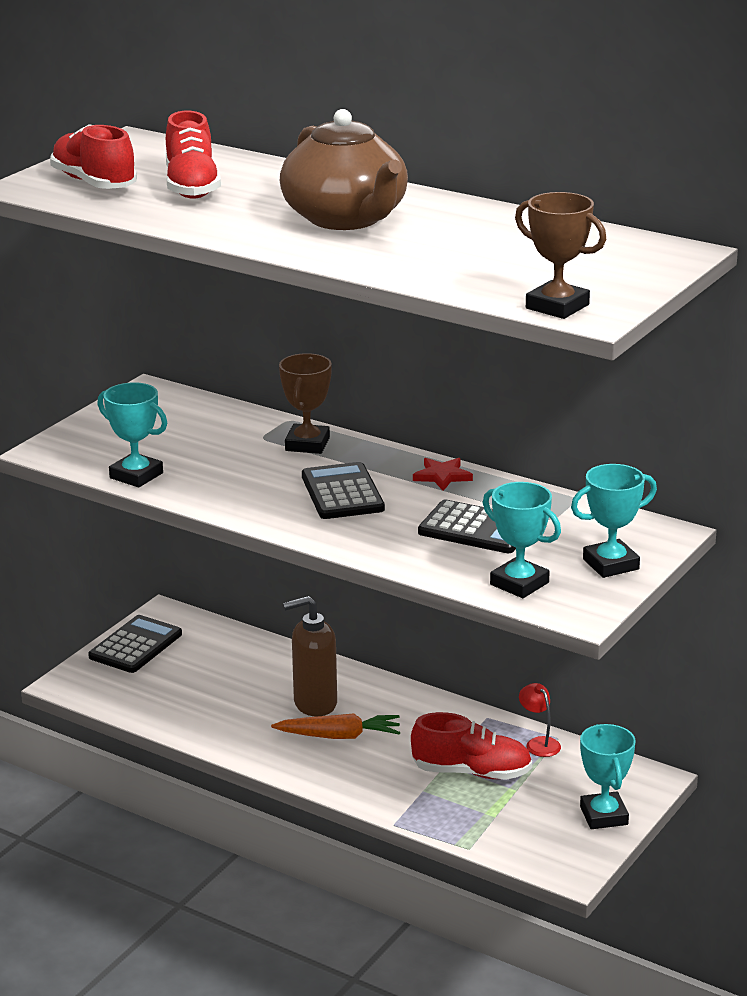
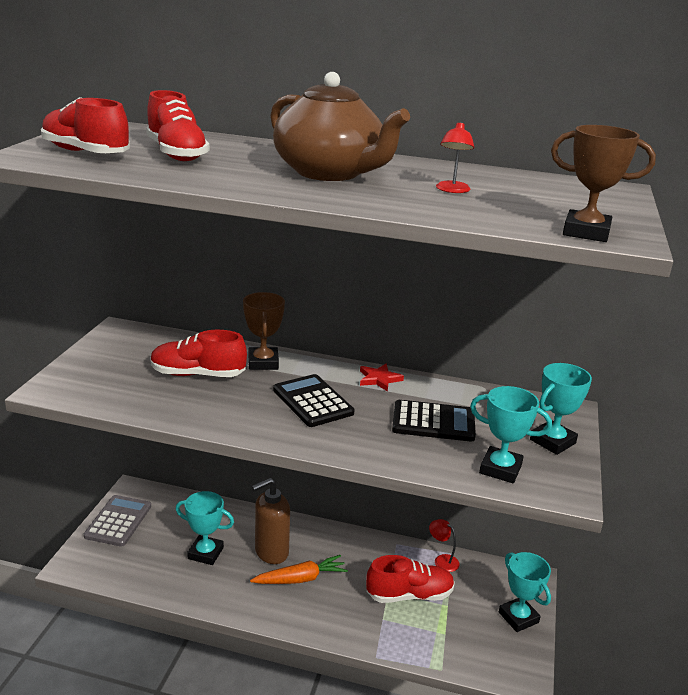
camera: 20 degrees left, 0 degrees up
(135, 645) = (118, 521): black calculator -> grey calculator
(136, 475) = (136, 404): turquoise trophy -> turquoise trophy (205, 553)
(221, 451) = (198, 374): none -> red shoe
(466, 247) = (452, 190): none -> red lamp

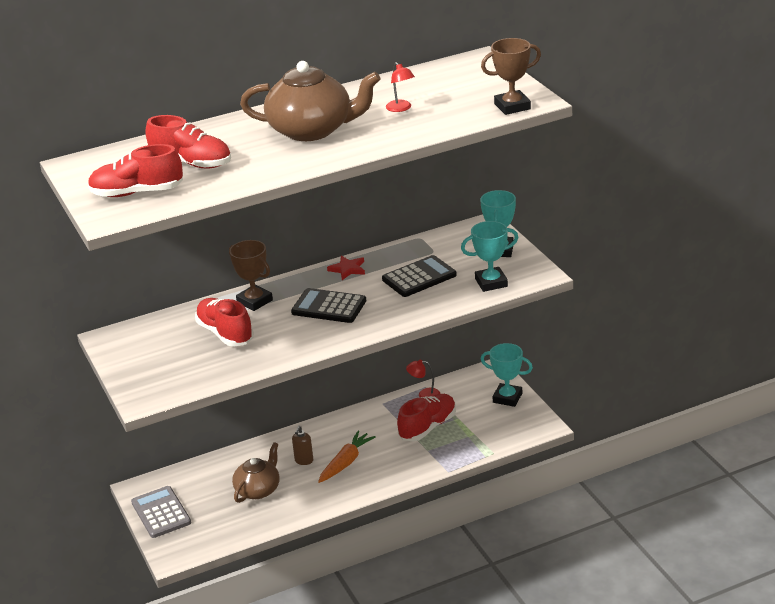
camera: 35 degrees left, 5 degrees up
(198, 374) = (225, 333): red shoe -> red shoe turned 90 degrees clockwise
(205, 553) = (258, 490): turquoise trophy -> brown teapot
(271, 552) = (304, 461): brown soap dispenser -> brown soap dispenser, size x0.53

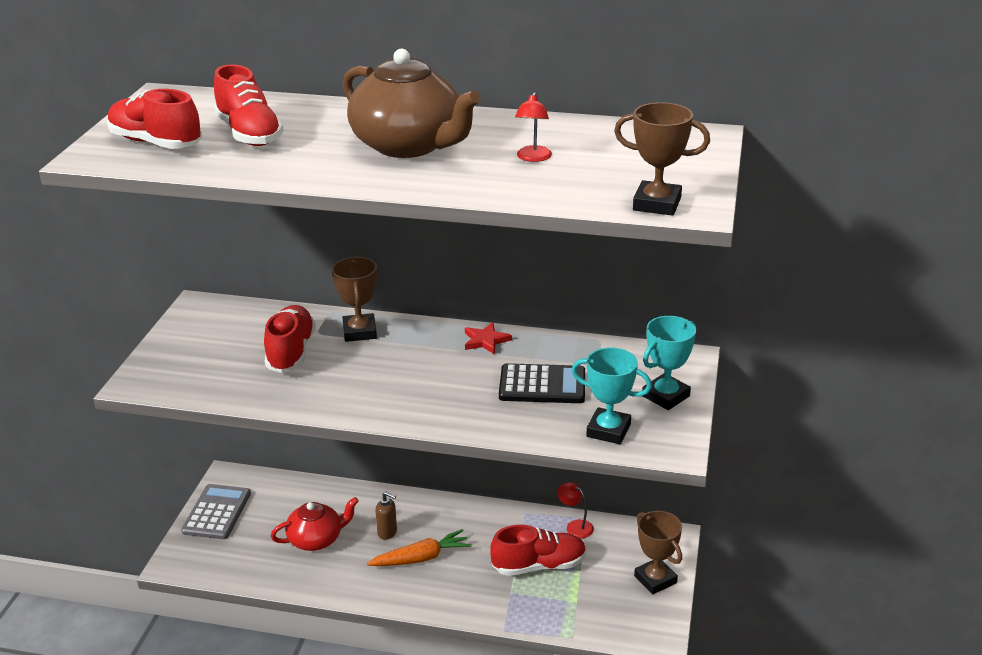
camera: 35 degrees right, 0 degrees up
(258, 490) = (316, 539): brown teapot -> red teapot
(304, 461) = (387, 533): brown soap dispenser -> brown soap dispenser turned 120 degrees counterclockwise
(329, 307) = (415, 373): black calculator -> none
(507, 398) = (655, 579): turquoise trophy -> brown trophy

